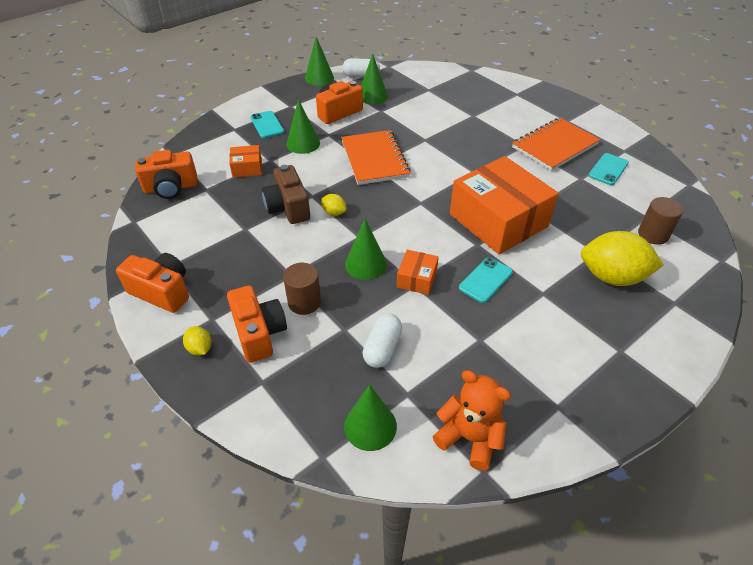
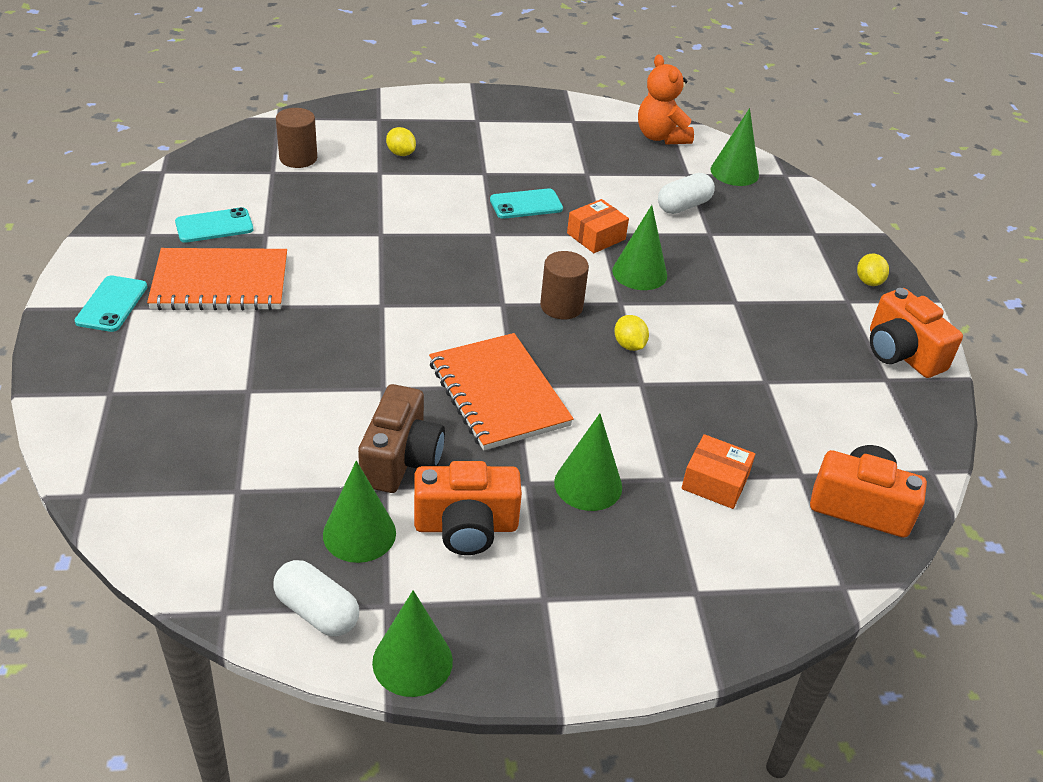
camera: 150 degrees left, 5 degrees down
(259, 333) = (800, 267): orange camera -> none
(267, 125) = (625, 568): turquoise phone -> turquoise phone (112, 304)
(288, 207) = (688, 382): brown camera -> brown camera (401, 459)
(304, 302) = (736, 271): brown cylinder -> brown cylinder (561, 306)
(374, 159) = (498, 394): orange notebook -> orange notebook turned 45 degrees counterclockwise
(498, 220) = (436, 242): orange box -> none
(612, 277) = (401, 153): yellow lemon -> yellow lemon, size x0.44

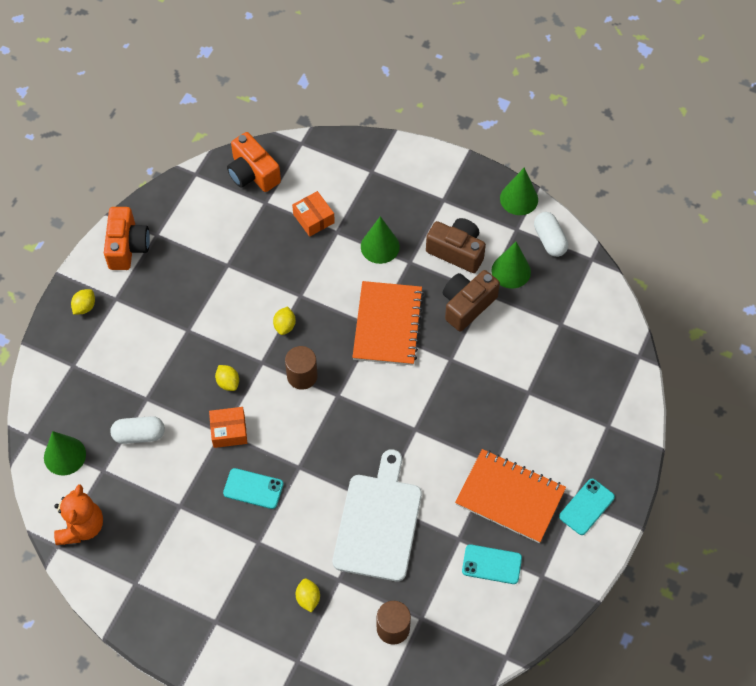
camera: 145 degrees left, 20 degrees up
(368, 219) = (378, 522): none -> white cutting board
(466, 526) = (457, 251): orange camera -> brown camera
(639, 273) = (228, 382): green cone -> yellow lemon

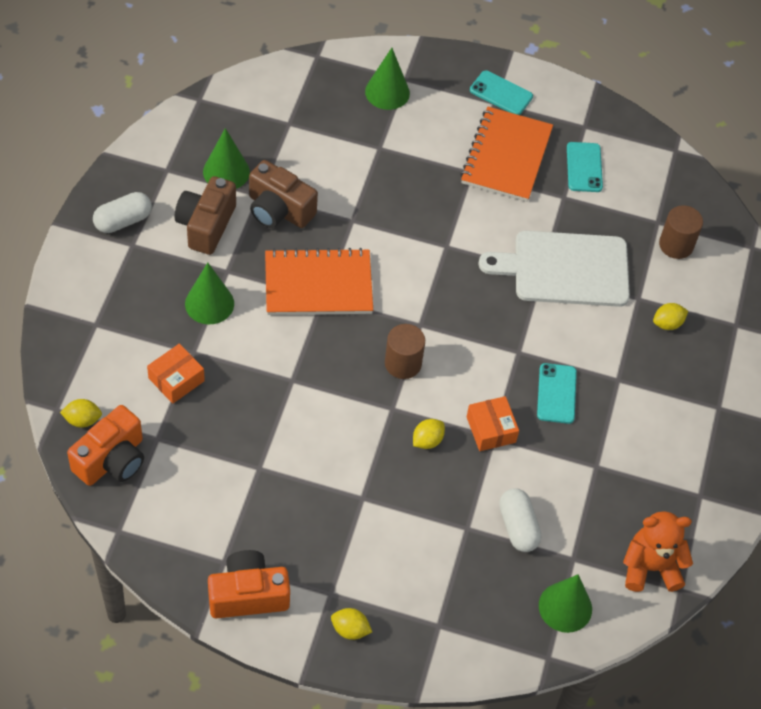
camera: 105 degrees left, 5 degrees down
(285, 326) = (338, 390): yellow lemon -> yellow lemon (82, 420)
(519, 199) = (123, 170): green cone -> green cone (387, 92)
(549, 240) = (178, 138): white capsule -> white capsule (123, 221)

